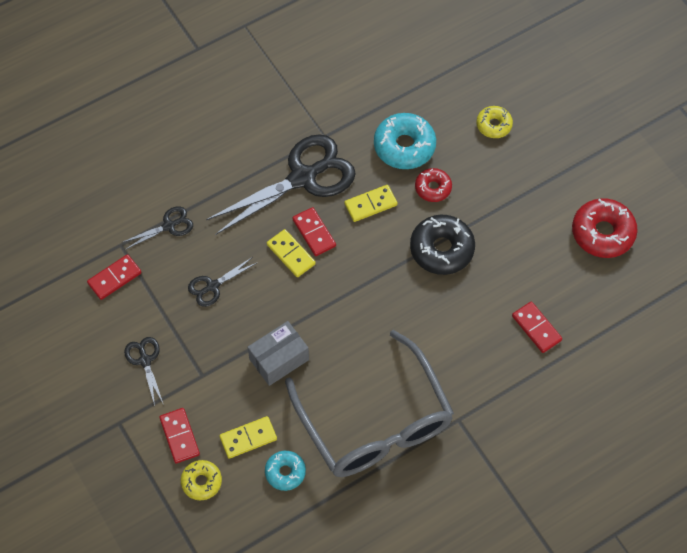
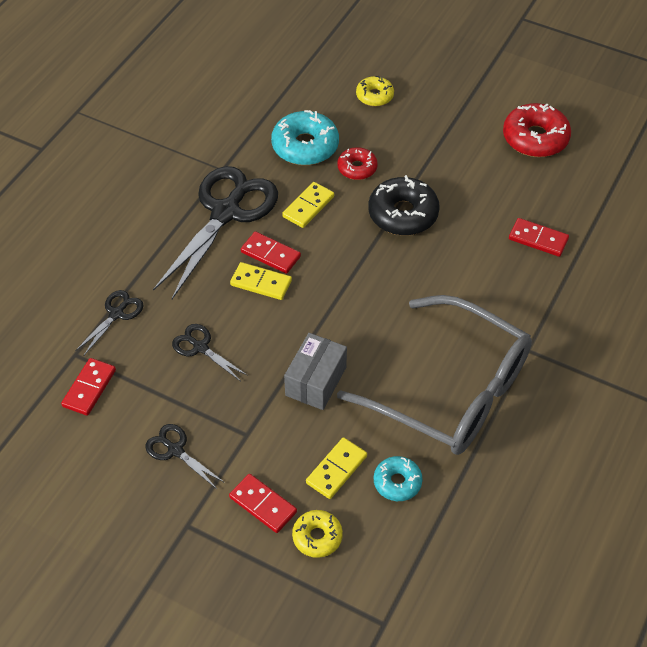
camera: 30 degrees left, 10 degrees down
(212, 286) = (200, 347): black scissors -> black scissors turned 105 degrees clockwise

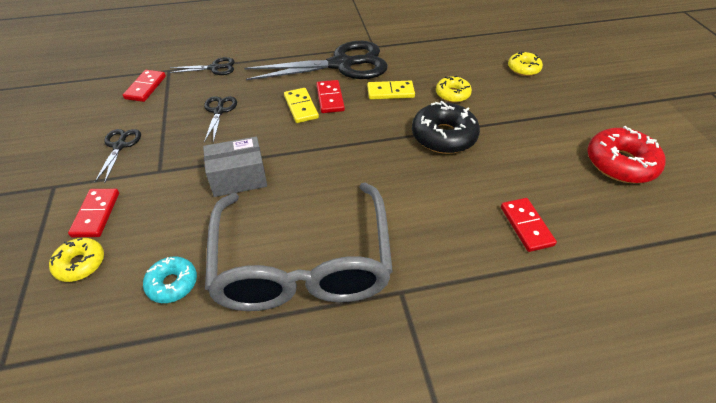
camera: 50 degrees right, 5 degrees down
(89, 388) = (145, 87): red domino -> red domino turned 60 degrees counterclockwise
(305, 146) = (438, 65): turquoise donut -> none
(336, 469) = (159, 237): yellow domino -> none
(357, 168) = (452, 94): red donut -> yellow donut

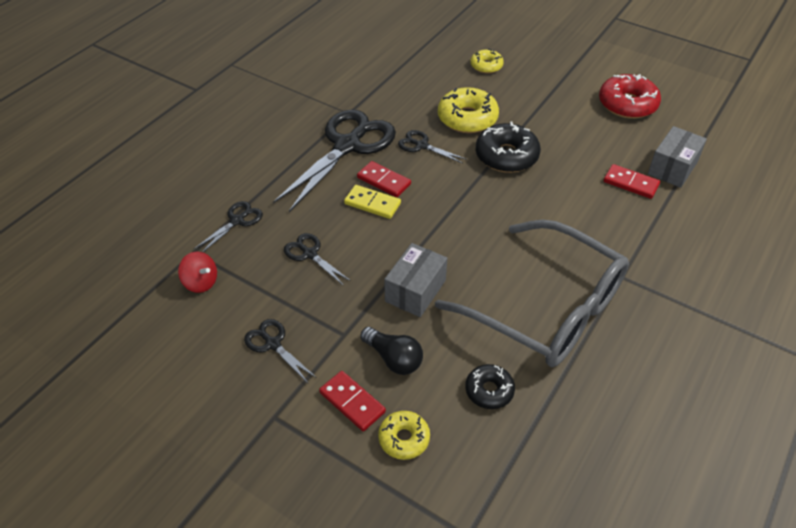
camera: 45 degrees left, 0 degrees up
(145, 87) = (201, 282): red domino -> red spinning top
(158, 209) = (394, 359): none -> black light bulb
(172, 284) = (489, 391): turquoise donut -> black donut
(390, 92) = (421, 145): yellow domino -> black scissors
(452, 94) = (467, 118): yellow donut -> yellow donut, size x1.71
(592, 242) = (672, 168): none -> grey box

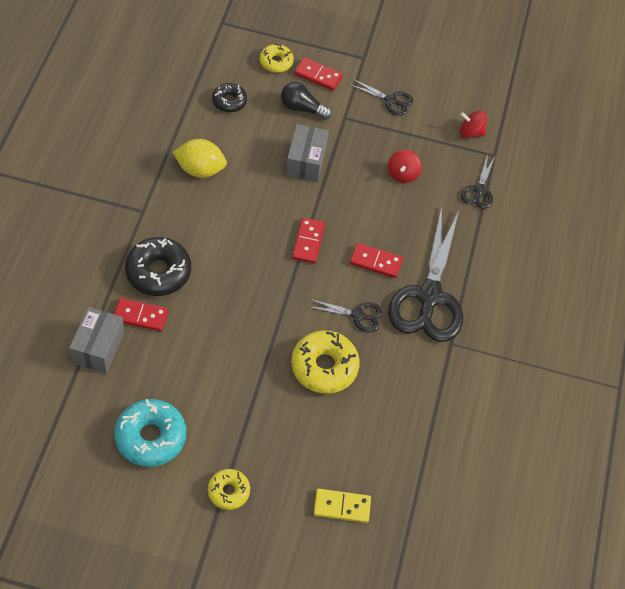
camera: 155 degrees right, 10 degrees up
(310, 254) = (402, 174): black scissors -> red spinning top
(372, 203) = (375, 234): yellow domino -> yellow domino (342, 507)
(445, 211) = (308, 242): none -> red domino
(486, 66) = (329, 465): yellow donut -> yellow donut (228, 491)
(506, 156) = (269, 322): black donut -> black donut (158, 272)
(546, 308) = (200, 169): grey glasses -> yellow lemon
(627, 104) = (150, 437): red donut -> turquoise donut

